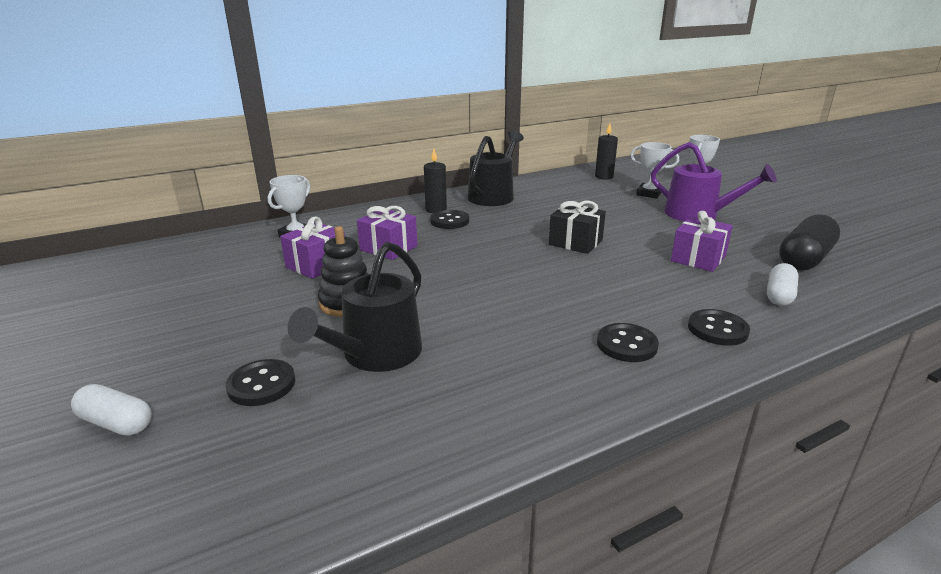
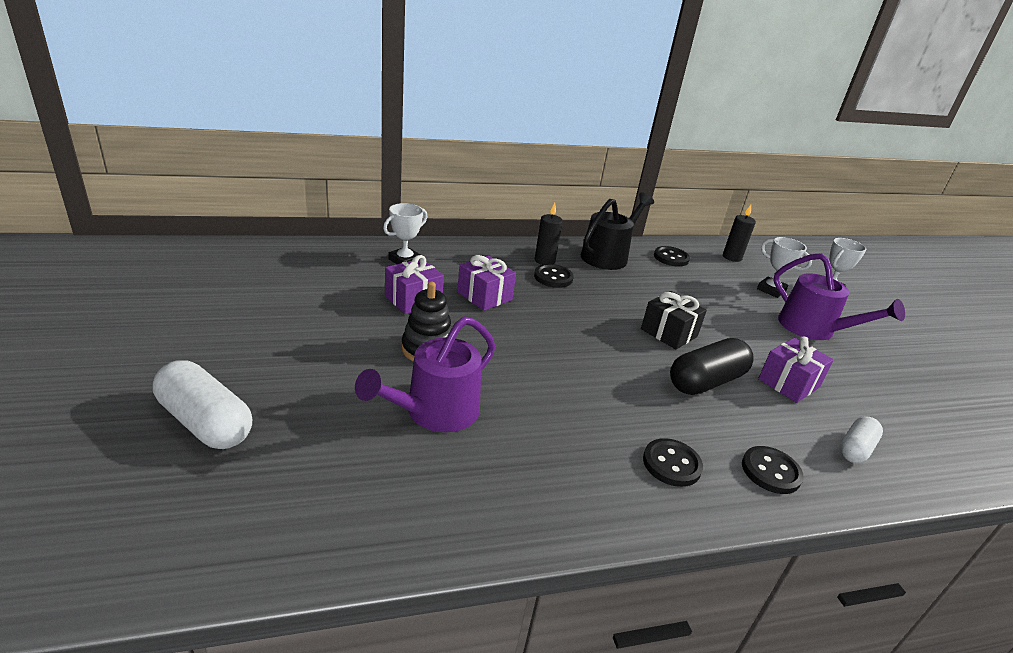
camera: 10 degrees right, 5 degrees up
(116, 423) = (205, 422): white capsule -> white capsule, size x1.65
(261, 385) = (329, 416): black button -> black button (671, 258)
(376, 354) = (435, 412): black watering can -> purple watering can
(805, 259) = (905, 412): black capsule -> black capsule (706, 381)

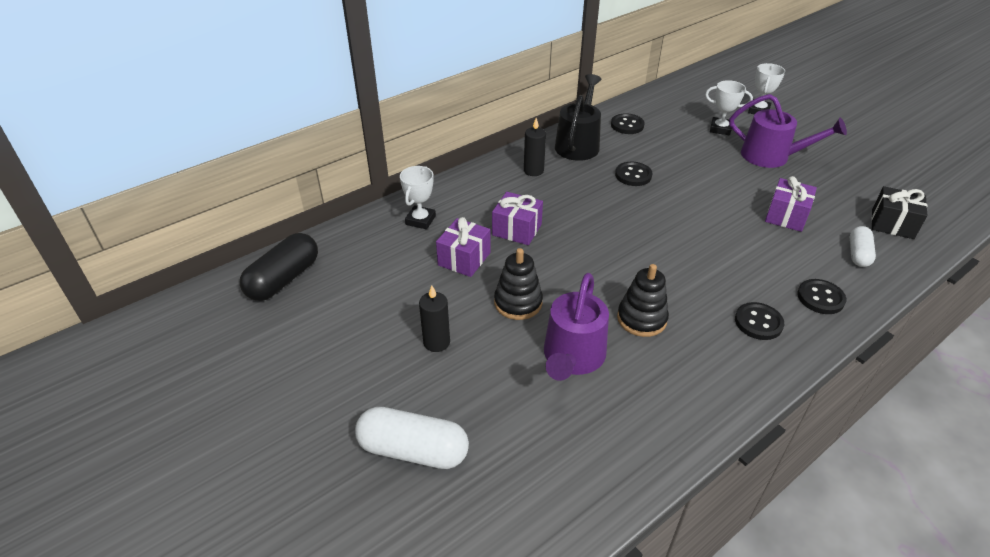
camera: 20 degrees left, 10 degrees up
(539, 409) = (641, 319): none -> black stacking toy
(553, 277) = (554, 186): black button -> black button (633, 175)
(669, 333) = (678, 205): black gift -> black gift (892, 224)
(706, 381) = (733, 240): black capsule -> black capsule (284, 279)
(732, 257) = (671, 105): black candle -> black candle (436, 342)

